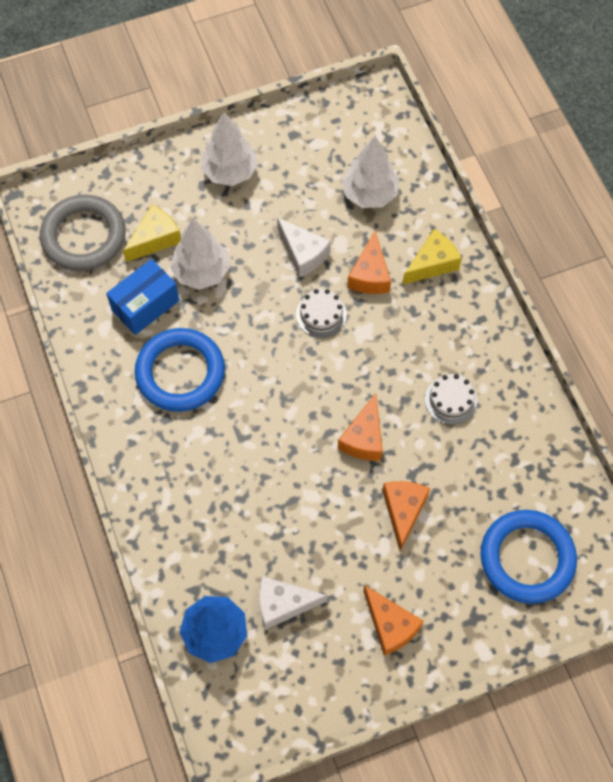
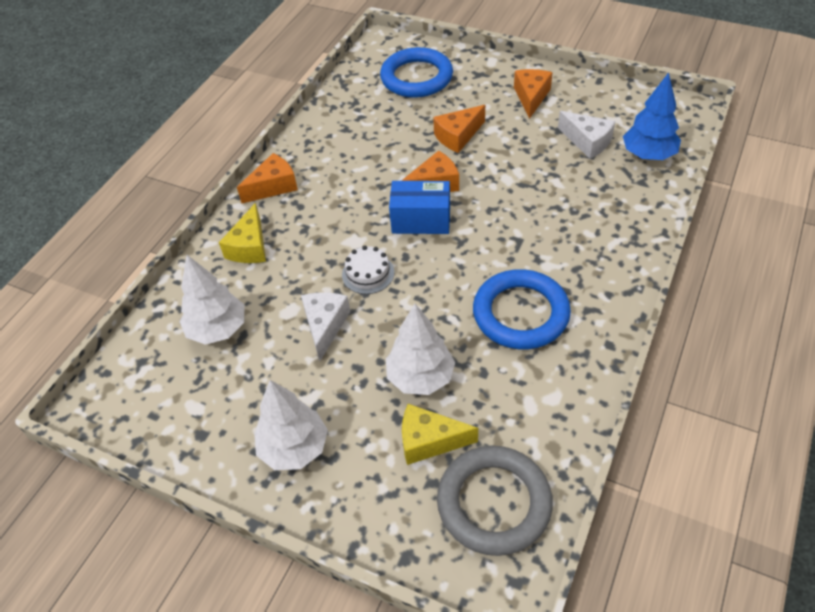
camera: 130 degrees left, 15 degrees down
(145, 305) = (497, 388): blue box -> blue box (421, 220)
(370, 275) = (299, 272): orange cheese -> orange cheese (273, 186)
(432, 264) = (250, 247): yellow cheese -> yellow cheese turned 90 degrees counterclockwise
(451, 400) = (353, 166): white cake -> none

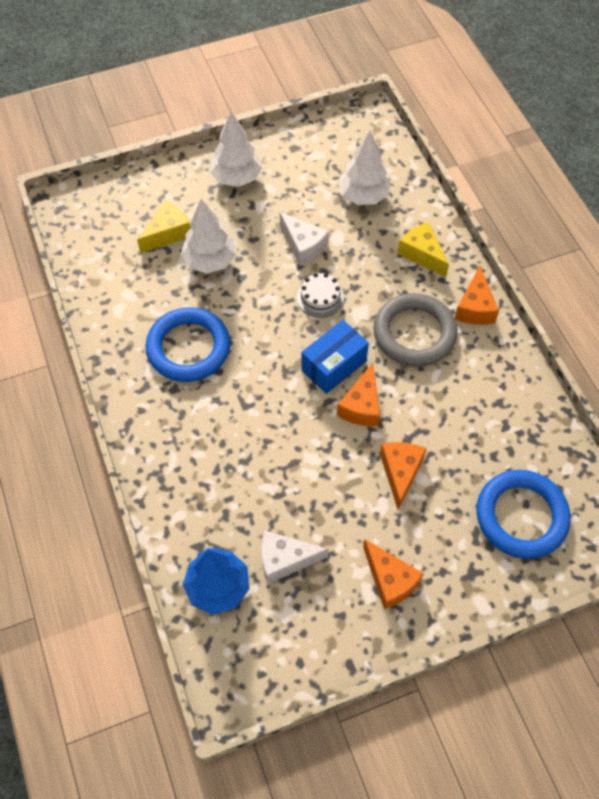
camera: 130 degrees right, 10 degrees up
(494, 503) = (102, 231): grey ring -> grey ring (414, 333)

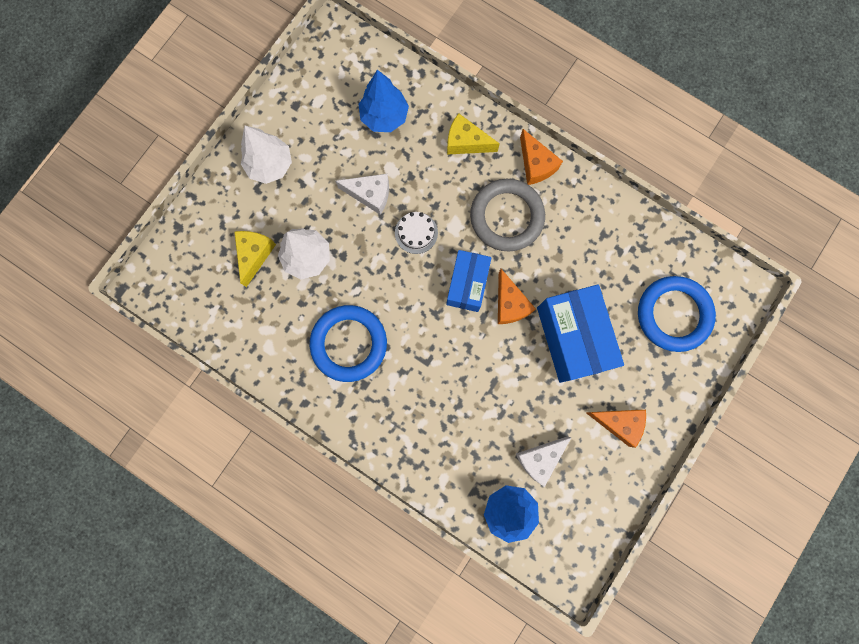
camera: 35 degrees left, 20 degrees up
(363, 196) = (384, 116): white tree -> blue tree
(400, 472) = (572, 338): orange cheese -> blue box

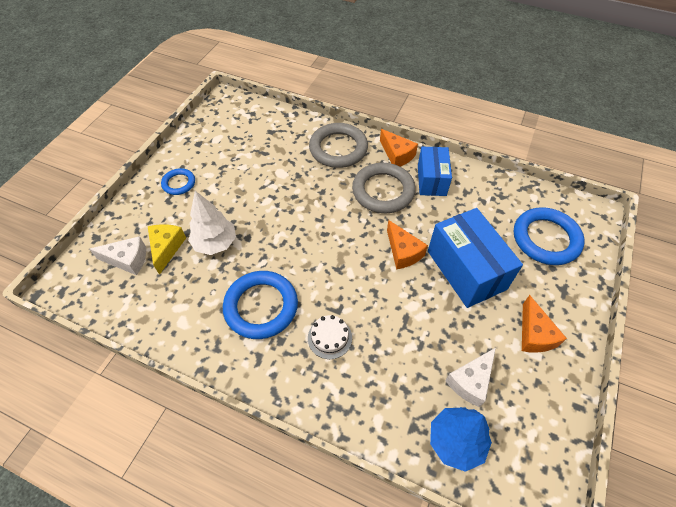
camera: 10 degrees left, 25 degrees down
(270, 165) = (179, 183): white tree -> blue ring
(370, 194) = (266, 191): white cheese -> white cheese (127, 260)
(384, 116) = (270, 141): blue tree -> none
(416, 233) = (309, 212): white cake -> white cake (329, 338)
(466, 142) = (338, 148): yellow cheese -> grey ring
(467, 284) = (362, 243): blue box -> blue box (431, 180)
(619, 423) = (534, 334): orange cheese -> orange cheese turned 75 degrees clockwise

